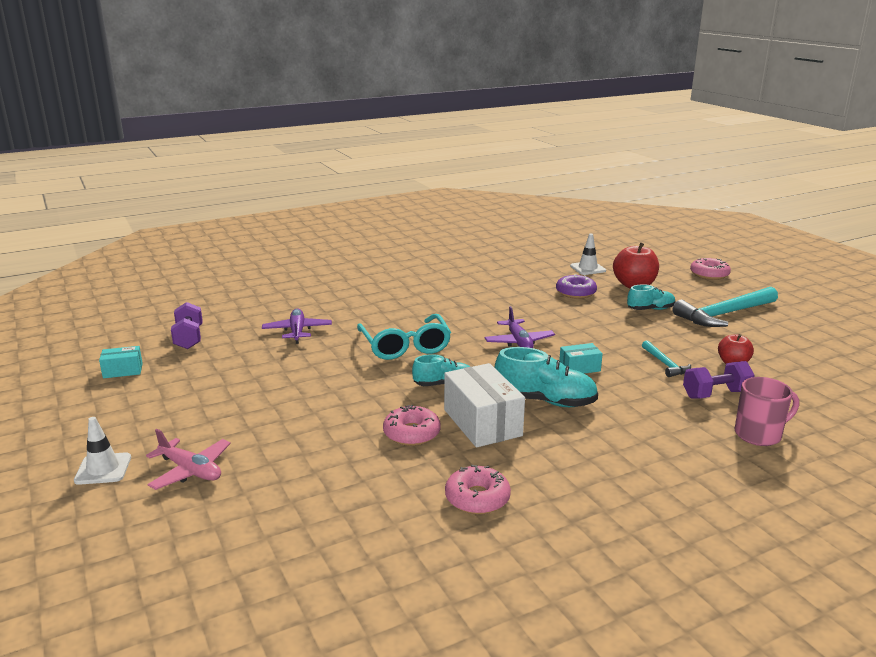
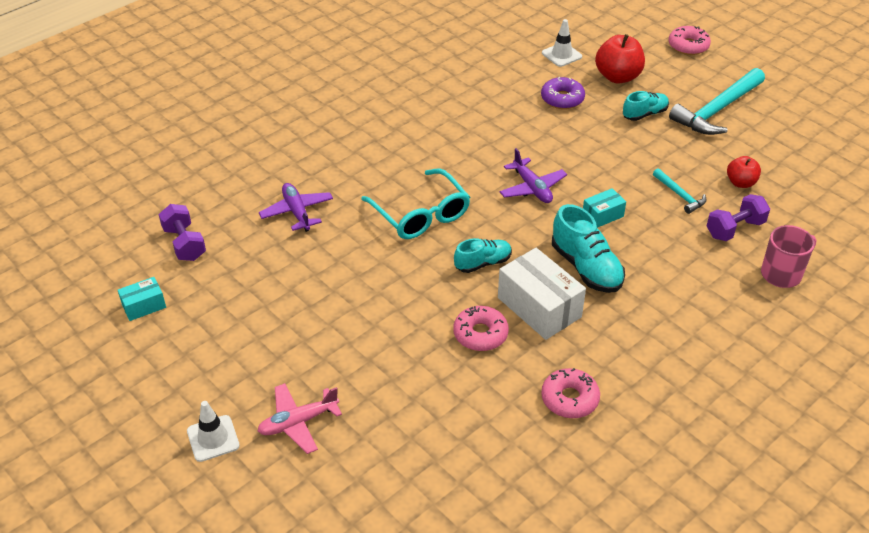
camera: 15 degrees left, 20 degrees up
(190, 470) = (298, 422): pink plane -> pink plane turned 135 degrees clockwise
(545, 401) = (586, 268): turquoise shoe -> turquoise shoe turned 60 degrees clockwise

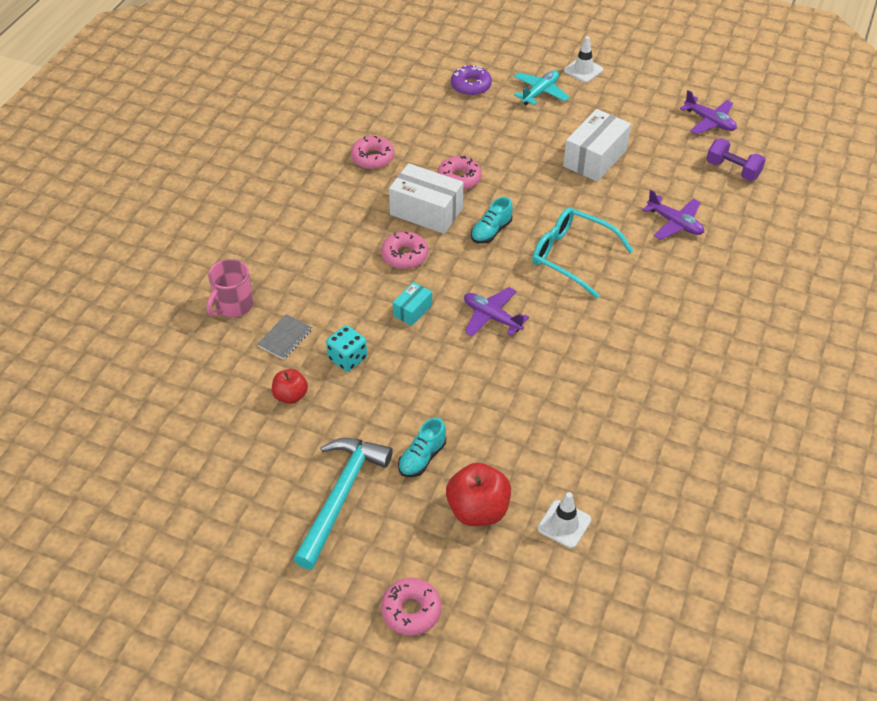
camera: 155 degrees right, 5 degrees up
(144, 306) = (709, 121): turquoise box -> purple plane
(298, 422) = (540, 92): pink plane -> turquoise plane
(311, 306) = (595, 158): none -> white box
(562, 99) = (524, 446): purple donut -> purple donut (471, 86)
(586, 268) = (404, 255): turquoise shoe -> pink donut
(680, 195) = (347, 358): turquoise hammer -> turquoise dice
(735, 229) = (285, 338): purple dumbbell -> grey notebook

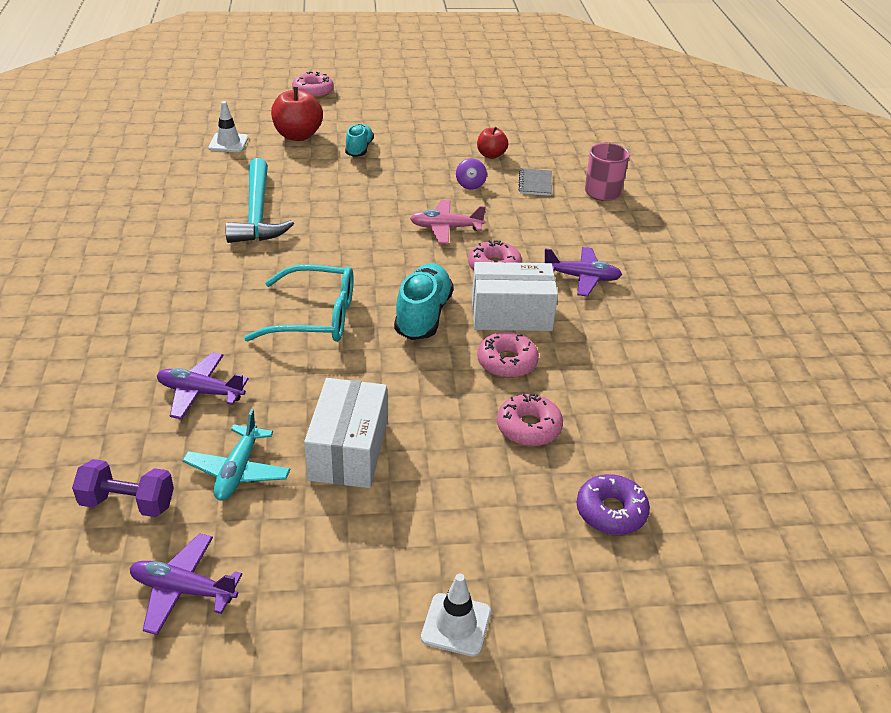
camera: 150 degrees right, 10 degrees down
(341, 495) = (401, 121): turquoise hammer -> turquoise hammer (257, 214)
(347, 358) = (470, 184): turquoise dice -> purple spinning top
(372, 158) = (630, 354): pink donut -> pink donut (528, 427)
(412, 310) = (446, 228): turquoise box -> pink plane
(491, 231) = (423, 315): turquoise shoe -> turquoise shoe, size x1.58
(492, 317) = (367, 242): purple plane -> purple plane (581, 278)
(540, 92) = (498, 541): turquoise plane -> turquoise plane (238, 471)

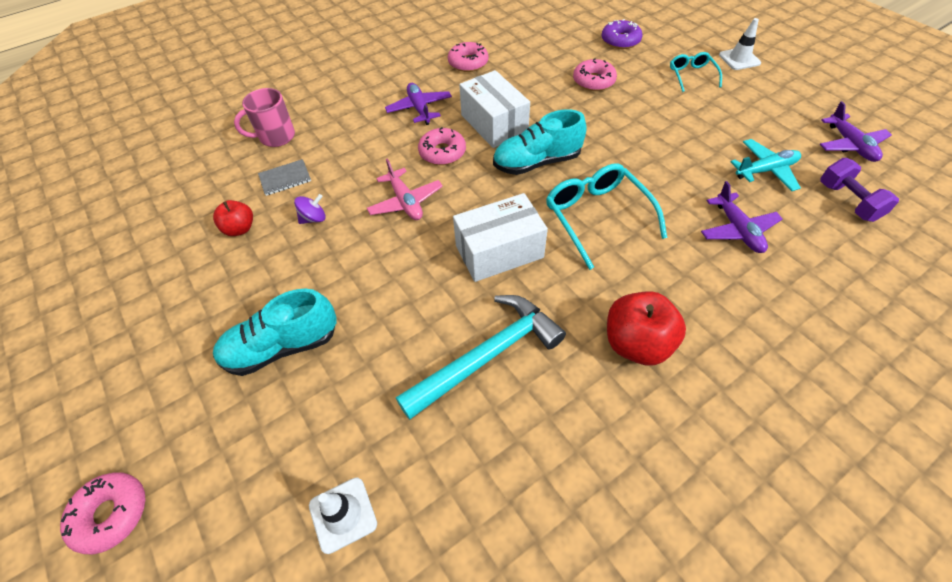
camera: 115 degrees left, 15 degrees up
(298, 136) = (277, 437): red apple -> red apple (636, 343)
(348, 451) = (693, 136): white box -> white box (499, 251)
(359, 149) = (282, 347): turquoise shoe -> turquoise shoe, size x1.58
(461, 533) = (692, 76): none -> turquoise glasses
(507, 362) = (546, 108): pink donut -> pink donut (468, 63)

